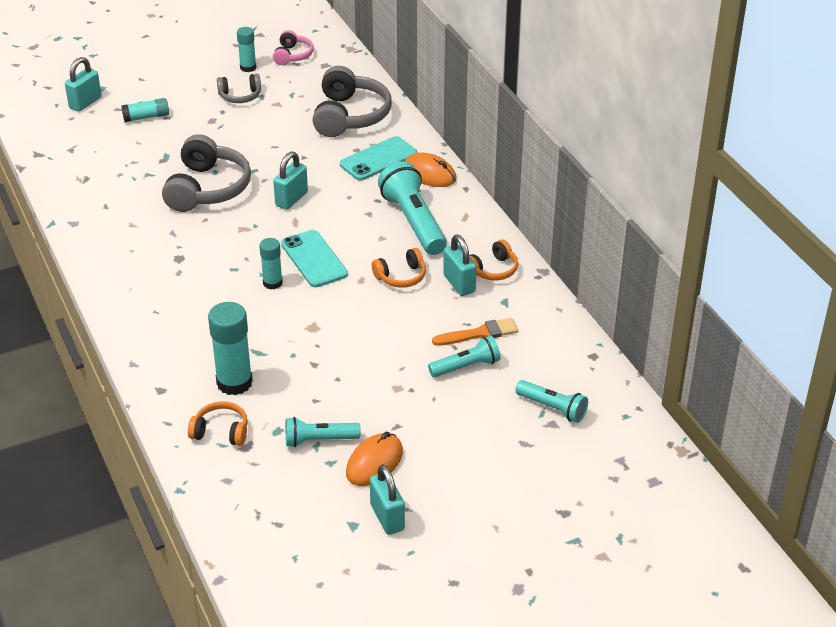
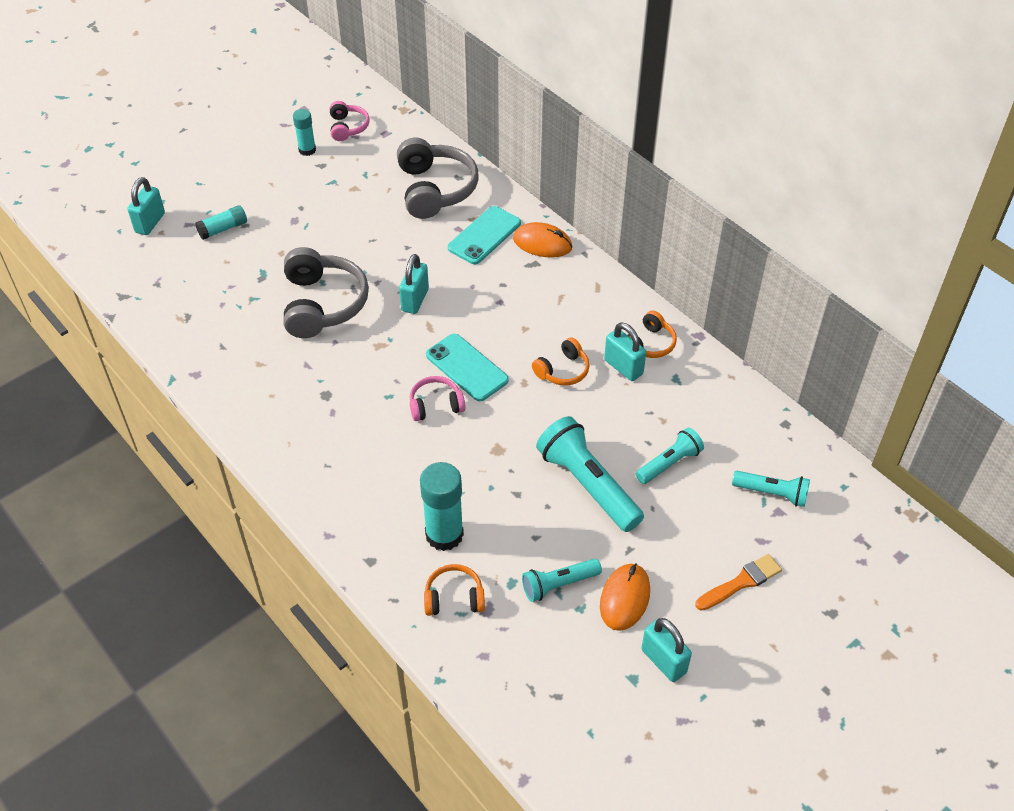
camera: 15 degrees left, 10 degrees up
(240, 96) = (312, 186): grey headphones -> none
(272, 283) = (435, 405): turquoise glue stick -> pink headphones
(414, 222) = (549, 303): turquoise flashlight -> turquoise flashlight (588, 484)
(479, 333) = (666, 422): orange brush -> orange brush (741, 582)

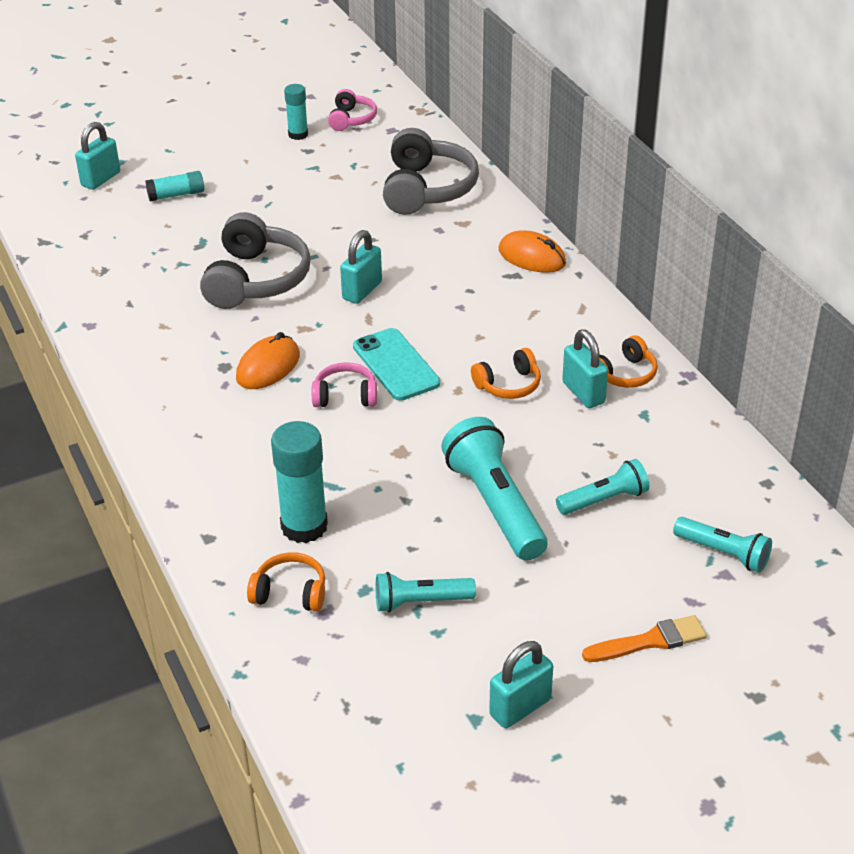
camera: 15 degrees right, 10 degrees down
(484, 235) = (466, 240): turquoise phone -> none
(624, 598) = (496, 631): orange mouse -> orange mouse (268, 367)
(663, 661) = (520, 707): turquoise padlock -> turquoise padlock turned 75 degrees clockwise

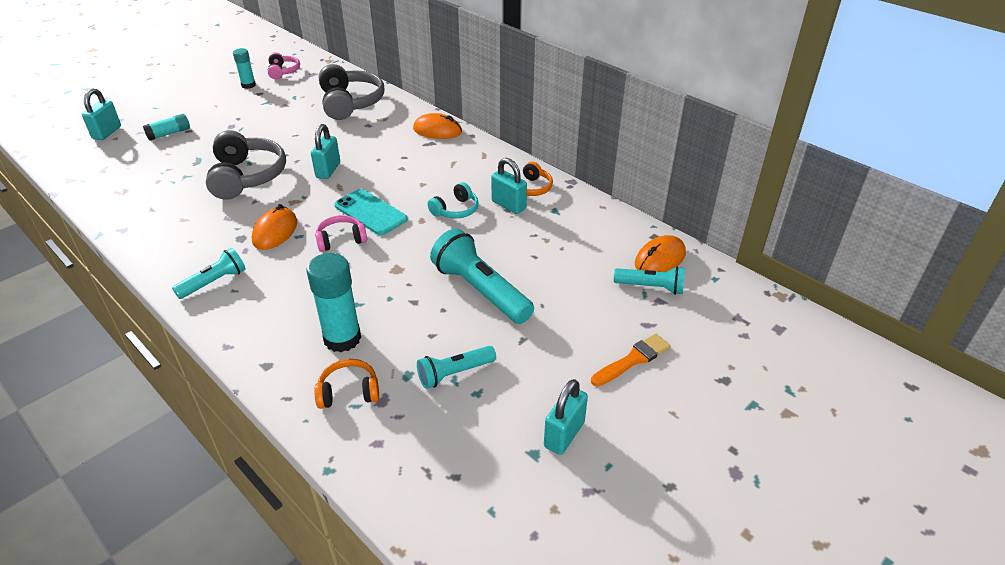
camera: 20 degrees left, 0 degrees up
(508, 385) = (456, 210): orange headphones -> turquoise headphones
(604, 500) = (555, 270): turquoise flashlight -> turquoise flashlight (214, 282)
(757, 517) = (660, 259): none -> orange mouse

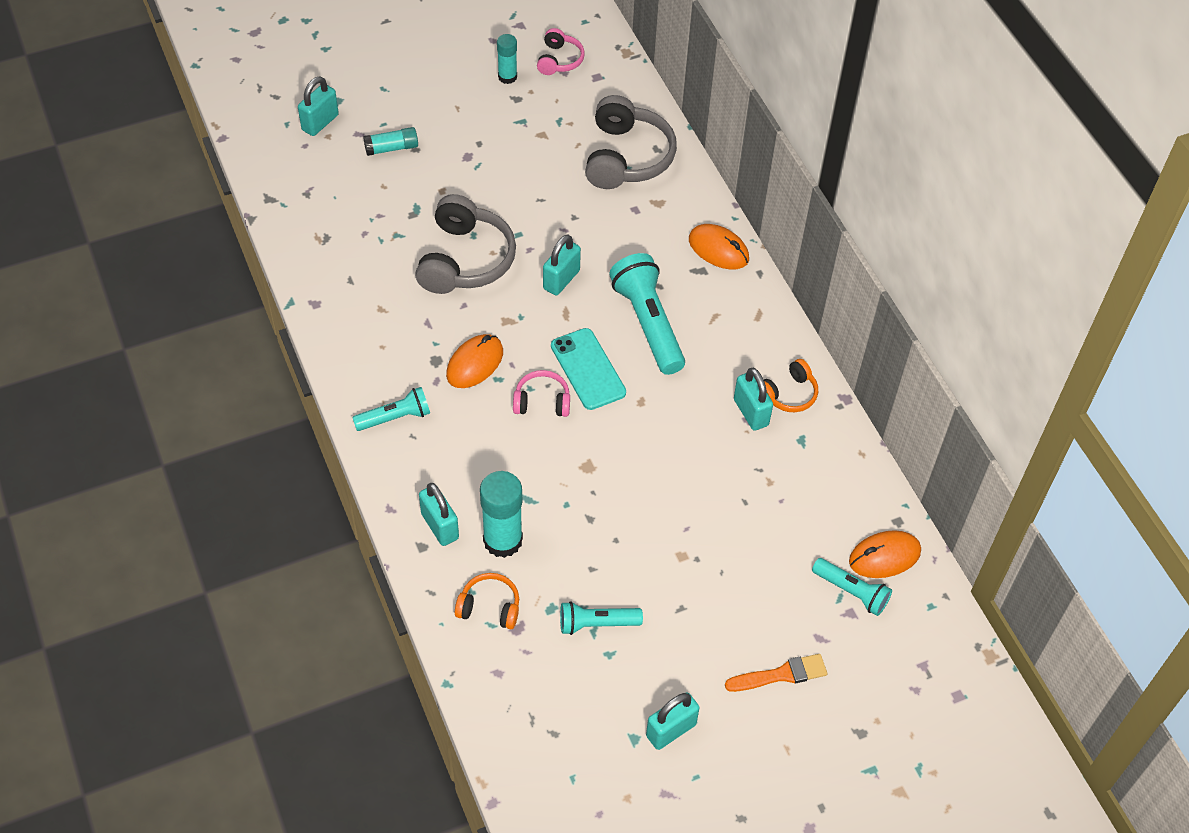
camera: 20 degrees right, 15 degrees up
(279, 345) = (440, 526): none -> turquoise padlock
(456, 210) = (686, 399): turquoise headphones -> none
(480, 290) = (665, 529): turquoise flashlight -> turquoise flashlight (648, 323)

